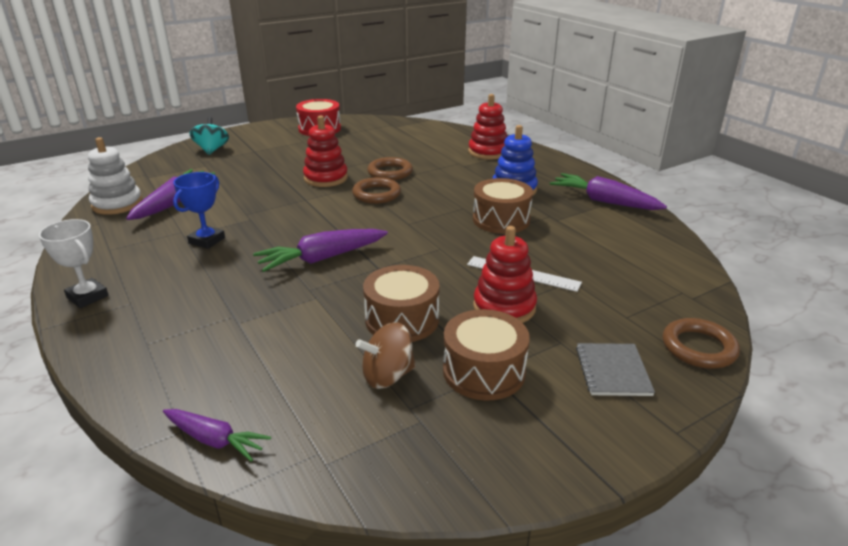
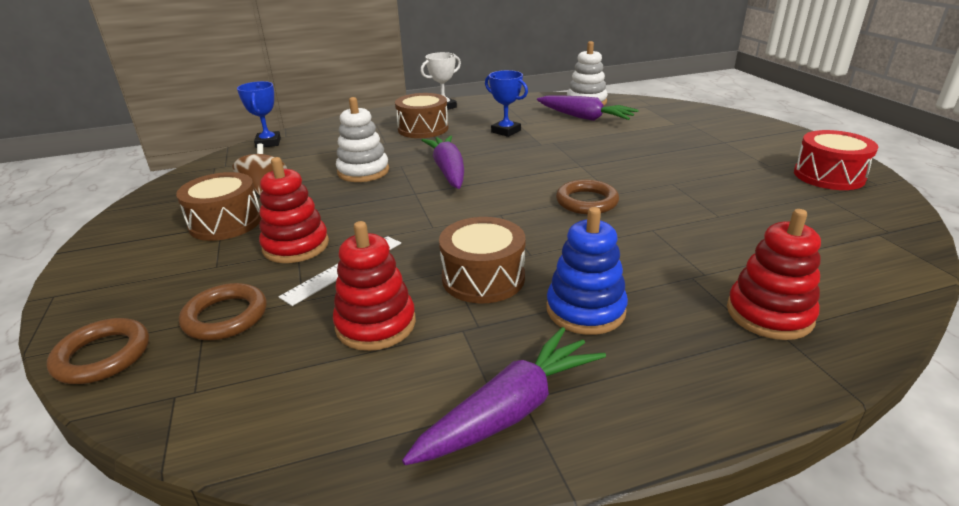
camera: 105 degrees right, 0 degrees up
(212, 150) = (722, 124): turquoise spinning top -> none
(215, 440) = (268, 143): purple carrot -> blue trophy
(326, 178) = (639, 176): red stacking toy -> red stacking toy (376, 324)
(329, 311) = (363, 171): none -> white stacking toy
(390, 172) = (658, 214): brown ring -> brown ring (225, 316)
(402, 320) = (324, 197): brown drum -> brown drum (423, 129)
(613, 371) = (149, 284): grey notebook -> none

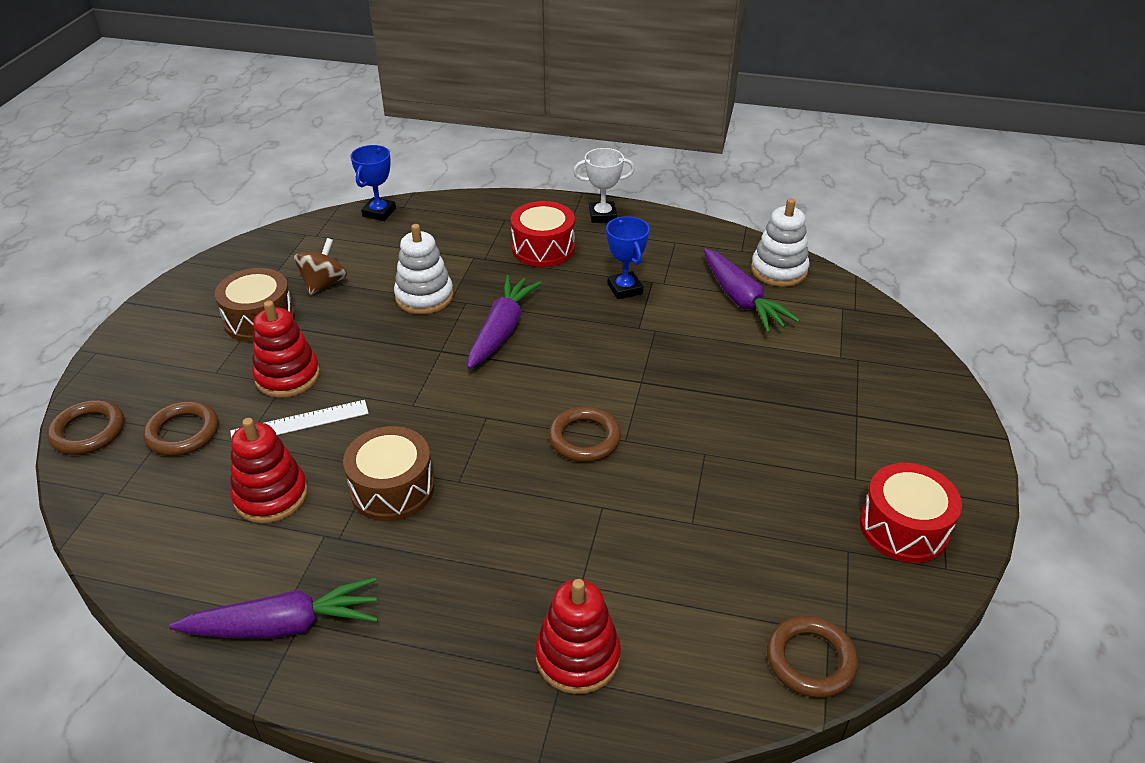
camera: 30 degrees right, 10 degrees up
(423, 129) = (543, 248): brown drum -> red drum
(585, 310) = (434, 567): blue stacking toy -> none
(895, 250) = (810, 660): none -> brown ring

